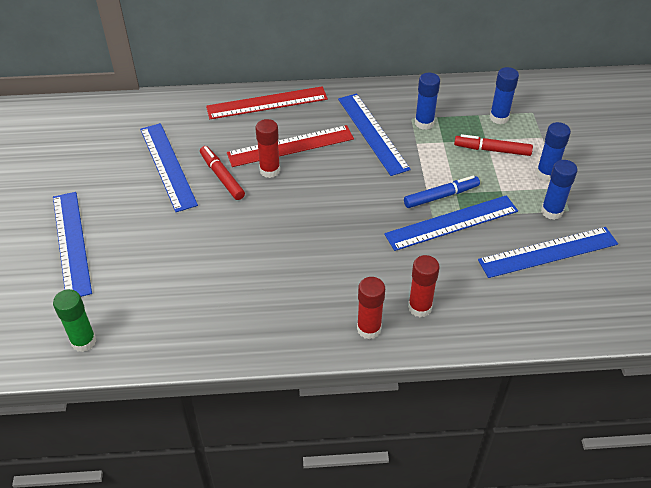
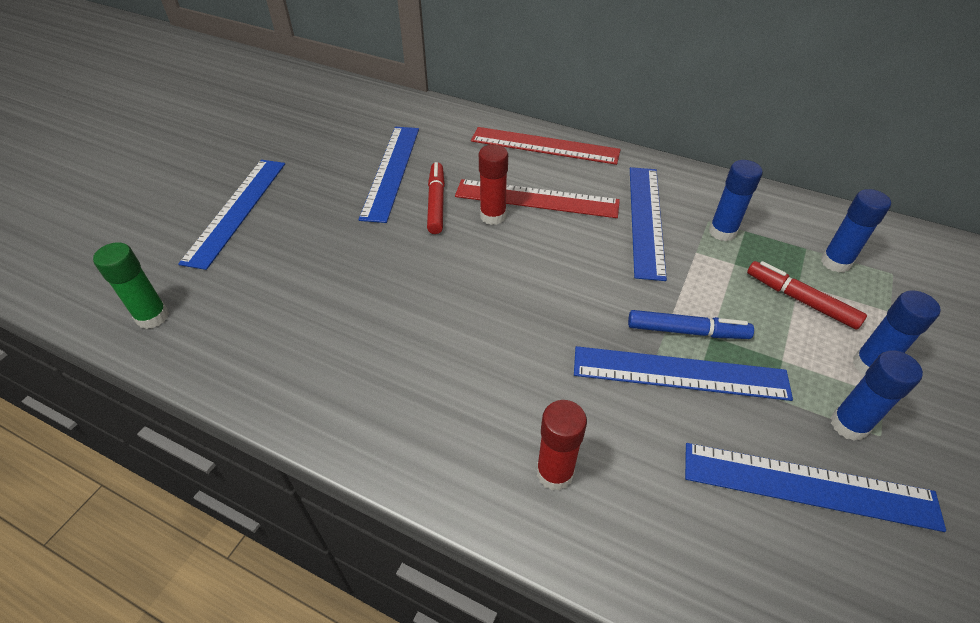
camera: 30 degrees right, 0 degrees up
(369, 329) = (464, 467): red glue stick -> none

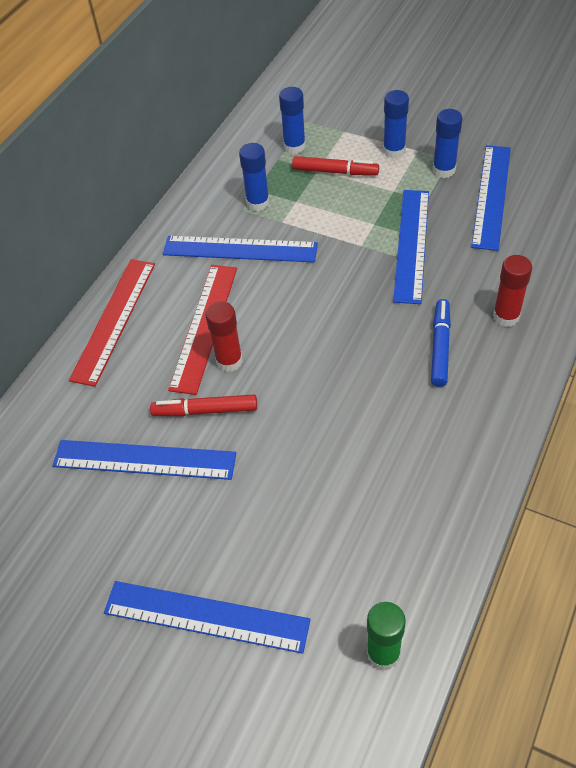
camera: 85 degrees left, 5 degrees up
(687, 331) = (371, 236): blue marker -> blue marker (440, 347)
(800, 300) = (335, 172): red marker -> red marker turned 120 degrees counterclockwise

